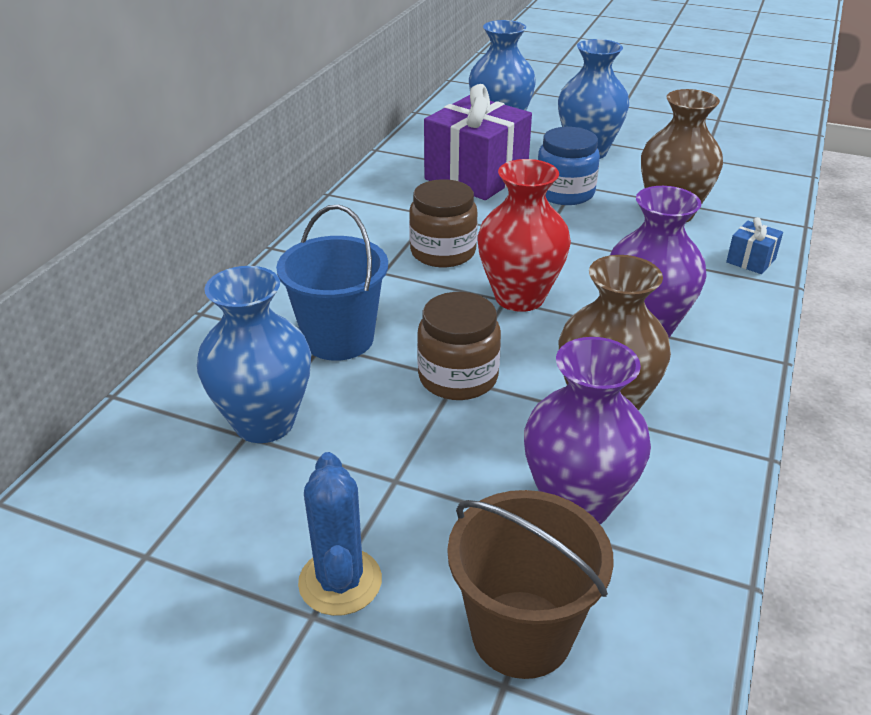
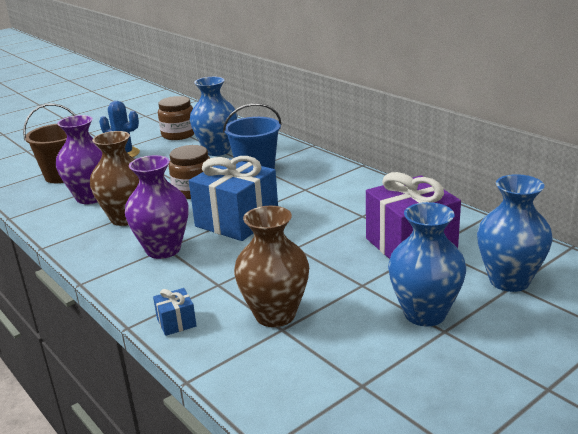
camera: 120 degrees right, 10 degrees down
(443, 252) = (309, 209): brown jar -> brown jar (178, 134)
(519, 297) = (237, 221): red vase -> blue gift
(565, 193) = (351, 275): blue jar -> none

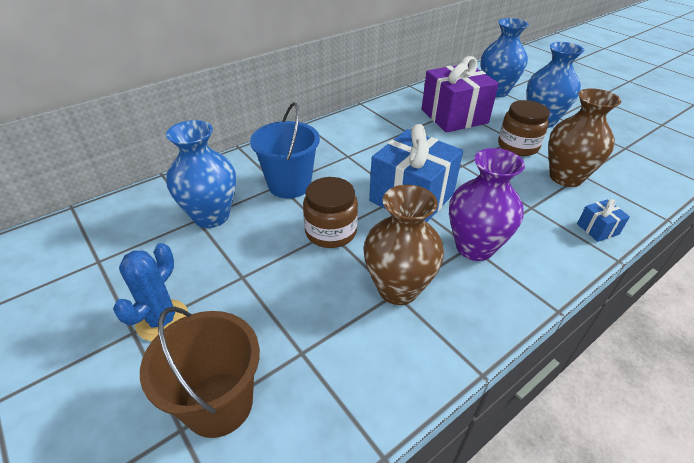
camera: 90 degrees left, 15 degrees up
(91, 197) = (325, 340): purple vase -> none
(178, 134) = (119, 258): brown jar -> brown jar (518, 146)

